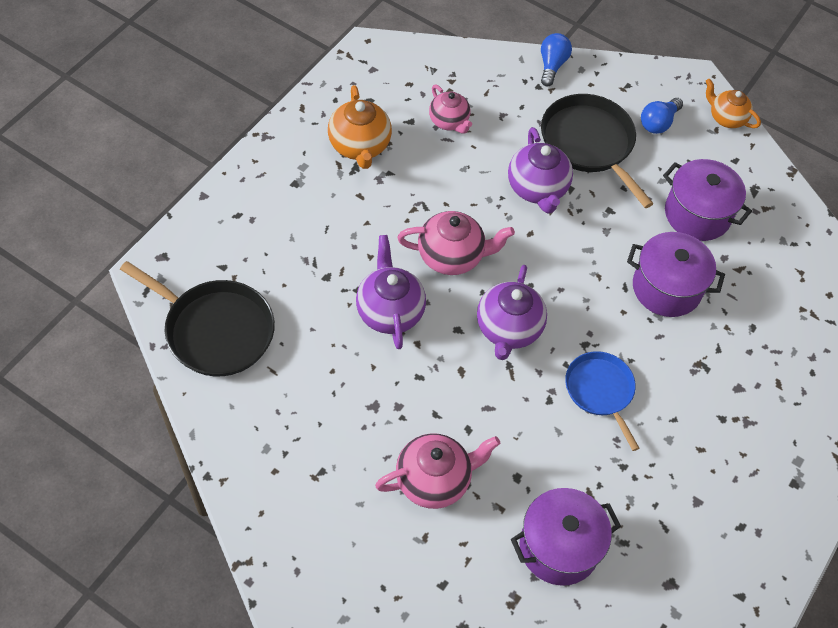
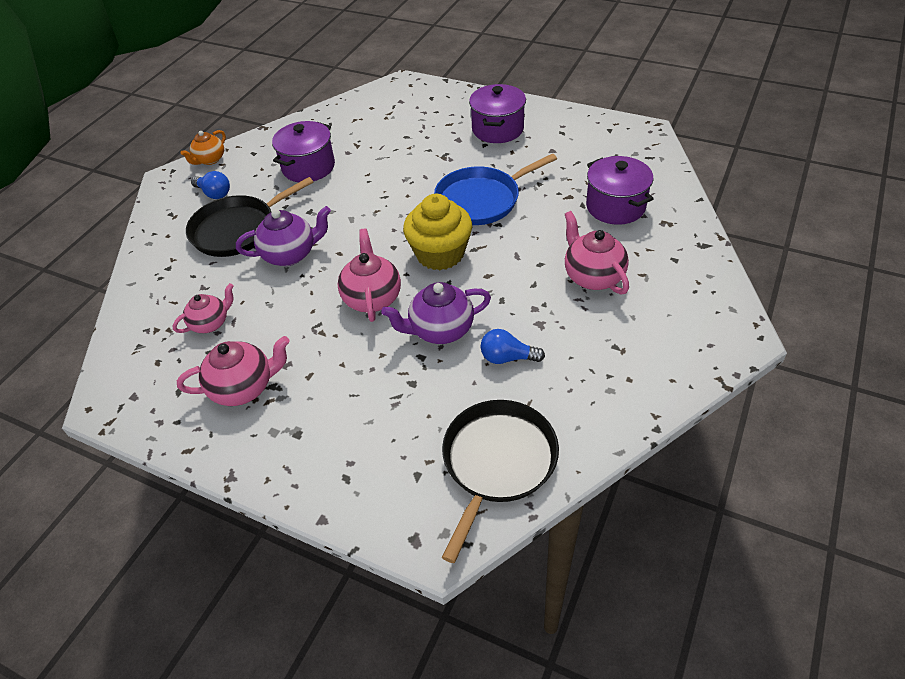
camera: 90 degrees left, 10 degrees down
(359, 146) = (244, 387): orange teapot -> pink teapot
(508, 329) = (440, 254): purple teapot -> yellow cupcake
(552, 65) = (142, 262): blue light bulb -> blue light bulb (507, 358)
(600, 391) = (481, 200): blue pan -> blue pan, size x1.54
(666, 288) = (381, 176): purple pot -> purple pot (497, 129)

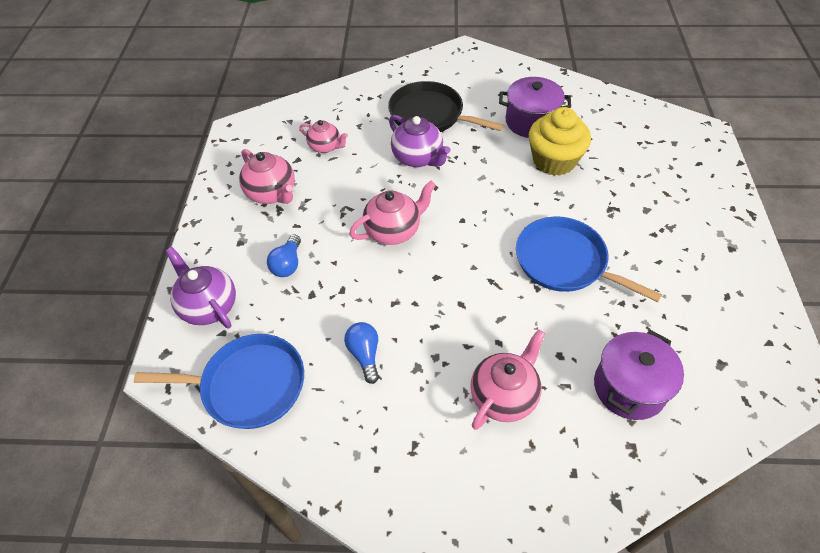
camera: 65 degrees right, 5 degrees up
(210, 160) = (501, 61): orange teapot -> none
(214, 193) = (463, 82): blue light bulb -> blue light bulb (287, 264)
(440, 254) = (471, 257): yellow cupcake -> yellow cupcake (554, 161)
(440, 330) = (377, 292): purple teapot -> purple teapot (208, 306)
(497, 129) = (688, 236): purple pot -> none
(497, 462) = (248, 385): black pan -> blue pan

